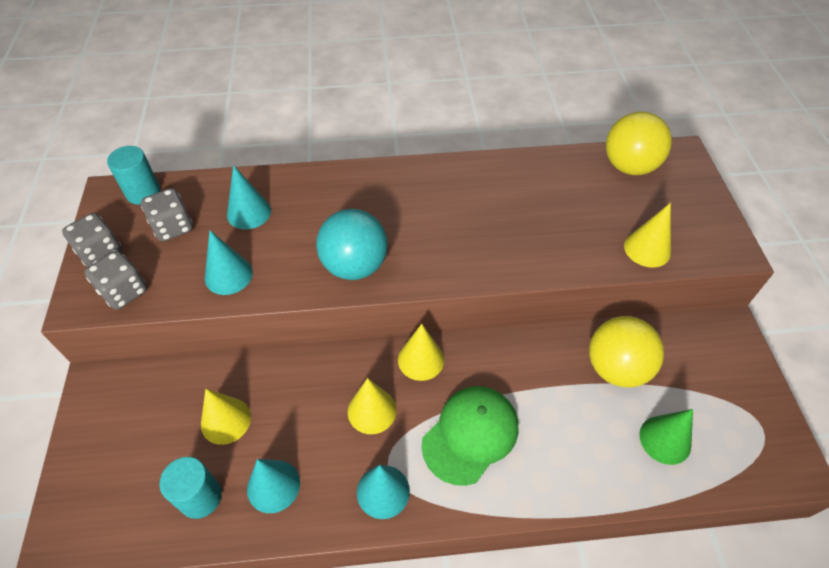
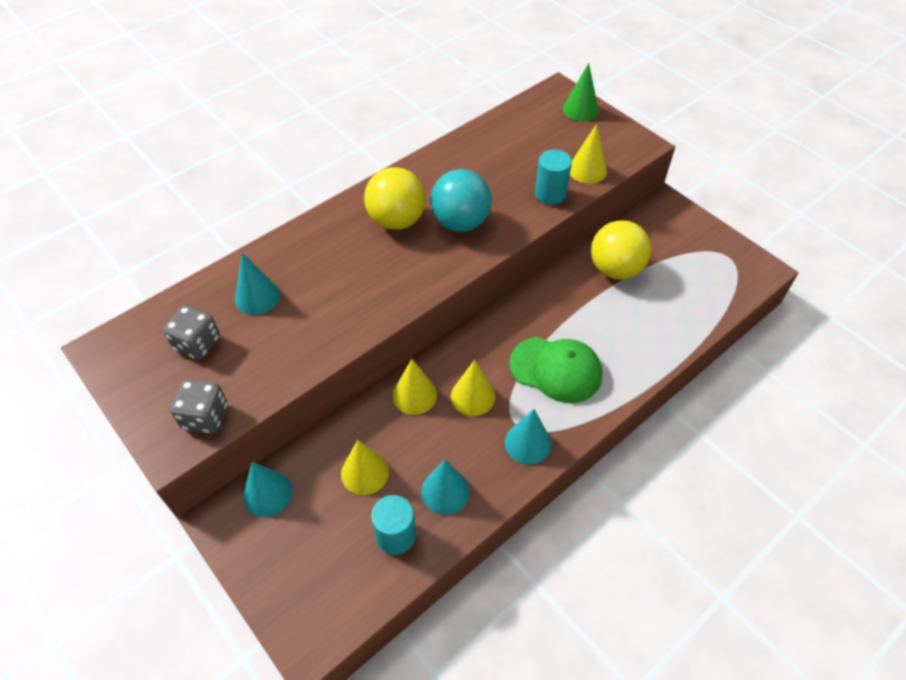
camera: 35 degrees left, 0 degrees up
(100, 253) = (148, 400): grey dice -> none
(143, 192) = (137, 331): turquoise cylinder -> turquoise cylinder (550, 194)
(228, 275) = (288, 353): turquoise cone -> turquoise cone (267, 493)
(354, 266) = (388, 290): turquoise ball -> turquoise ball (460, 222)
(421, 359) = (478, 340): yellow cone -> yellow cone (414, 395)
(470, 435) = (556, 369): green cap -> green cap turned 105 degrees clockwise
(629, 166) = (529, 116): yellow ball -> yellow ball (396, 220)
(665, 439) = (679, 297): green cone -> green cone (580, 109)

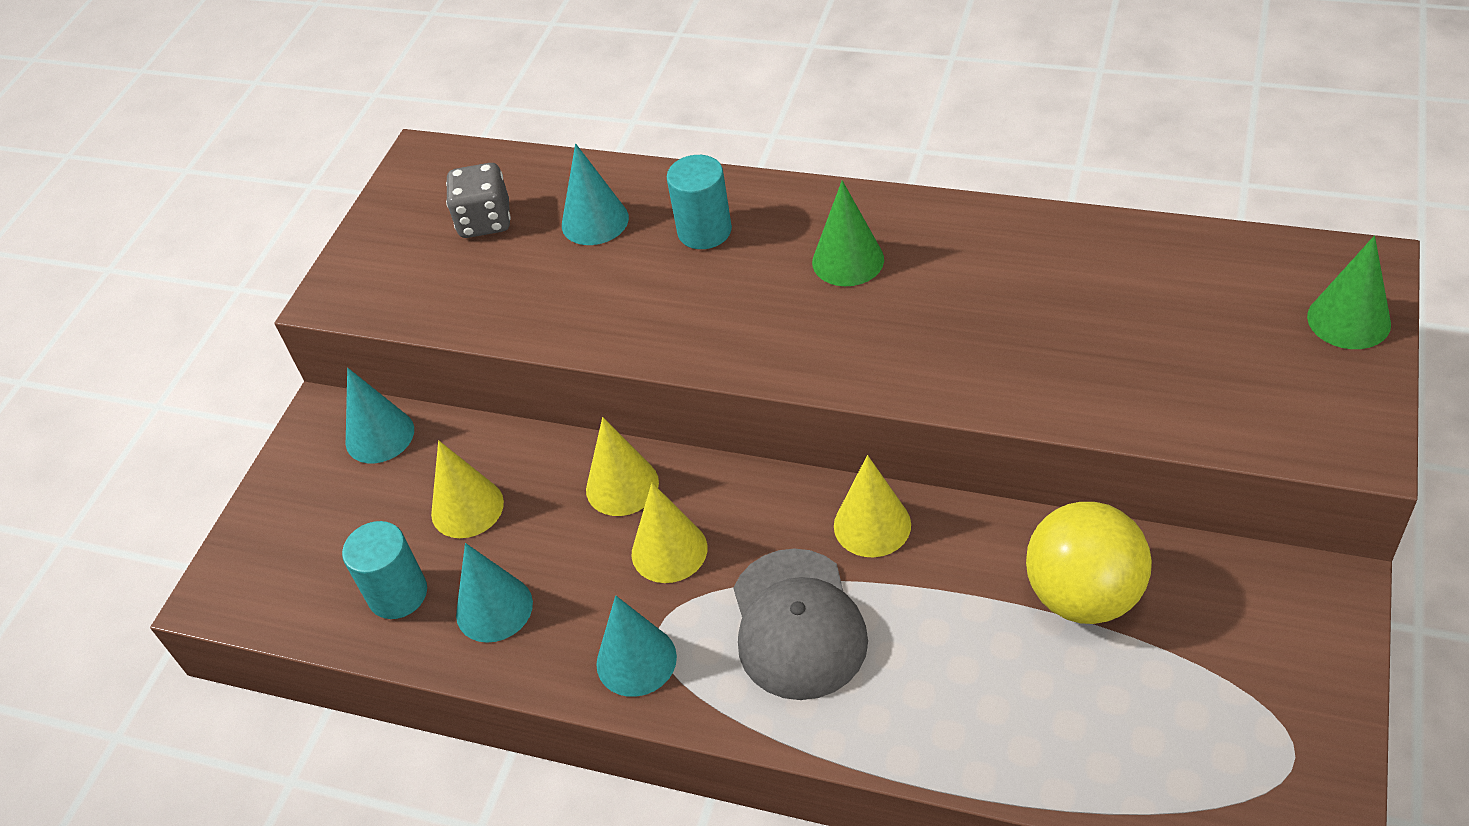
camera: 65 degrees right, 5 degrees down
(205, 417) = (390, 295): grey dice -> none
(396, 220) = (848, 260): yellow ball -> green cone
(460, 222) = (912, 326): turquoise ball -> none
(550, 194) = (1085, 393): turquoise cylinder -> turquoise cylinder (704, 231)
(556, 369) = (797, 624): green cap -> grey cap
(587, 170) = (1198, 409): yellow cone -> yellow cone (872, 525)

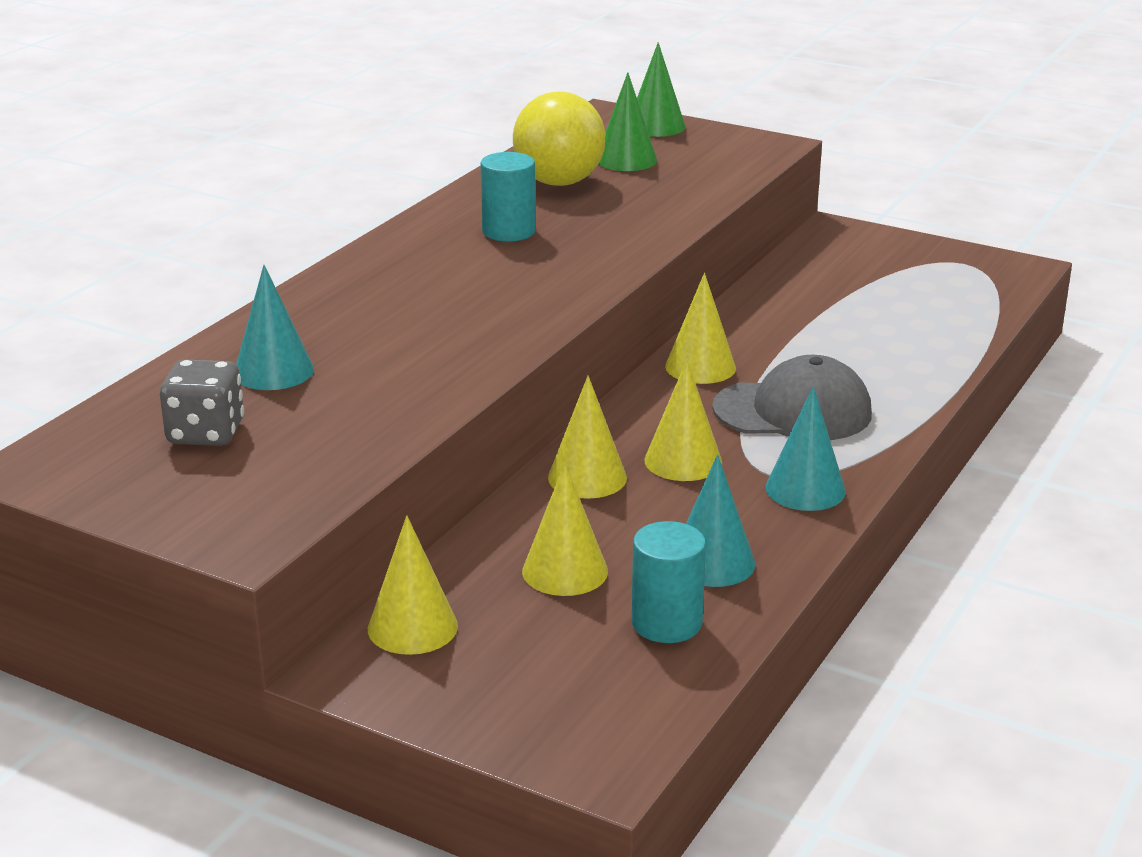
camera: 85 degrees left, 20 degrees down
(380, 435) = (412, 627): turquoise cone -> yellow cone
(704, 231) = (347, 319): turquoise cylinder -> turquoise cylinder (509, 231)
(848, 260) = (450, 264): green cone -> green cone (626, 160)
(1083, 595) = (808, 301): yellow ball -> yellow ball (559, 182)

